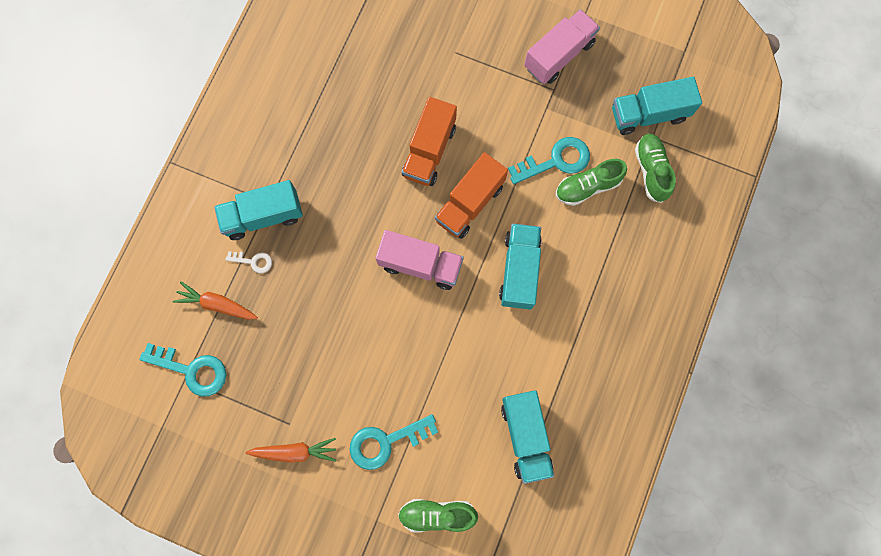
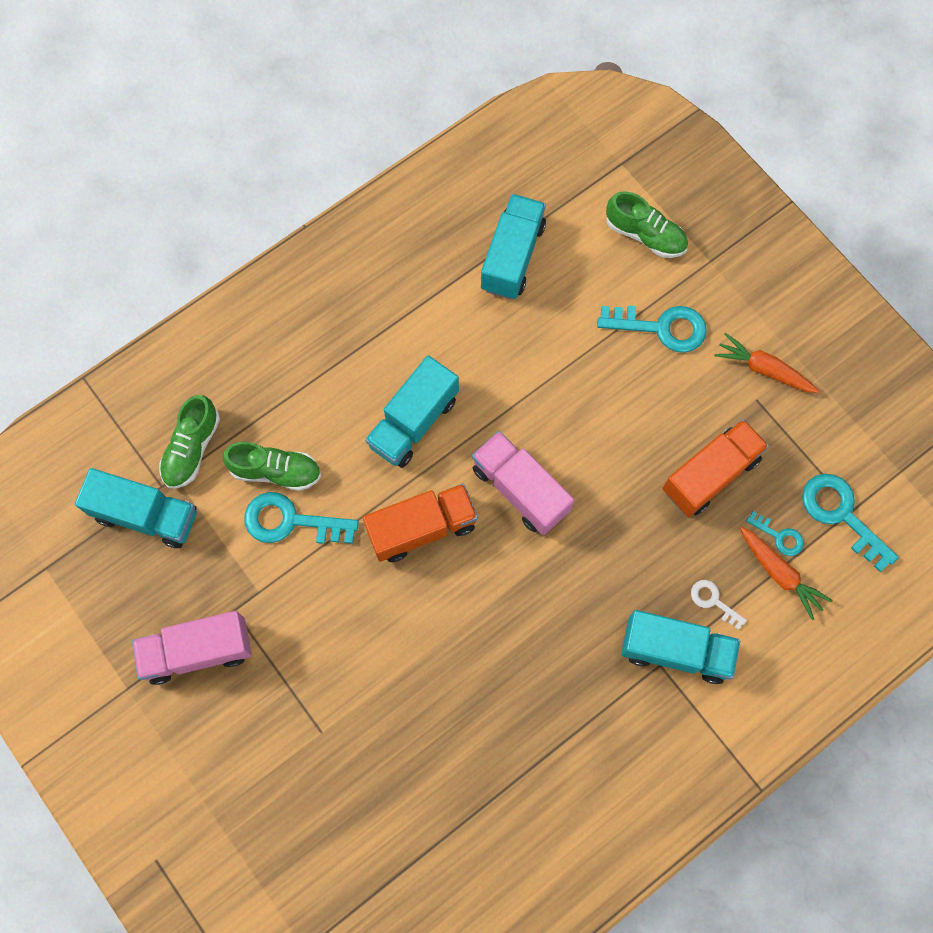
camera: 150 degrees left, 5 degrees down
(229, 330) = (779, 536): none -> turquoise key
(429, 151) = (431, 618): orange truck -> orange truck (710, 475)

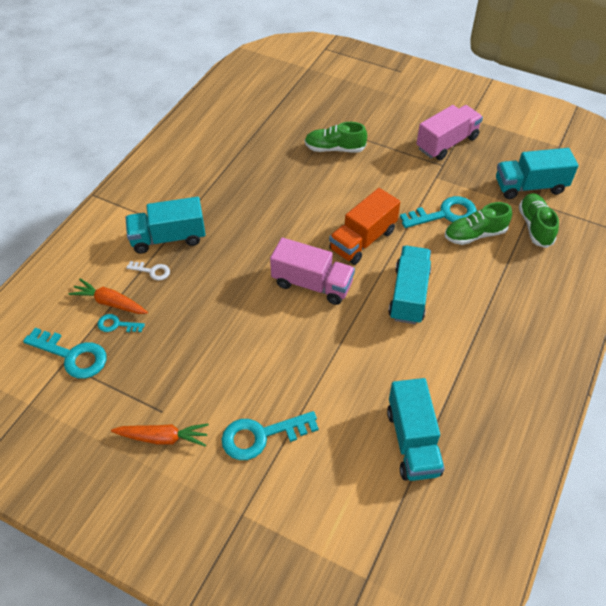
camera: 155 degrees right, 20 degrees down
(645, 235) = (310, 513): green shoe -> green shoe (334, 149)
(710, 475) = (181, 344): orange truck -> none

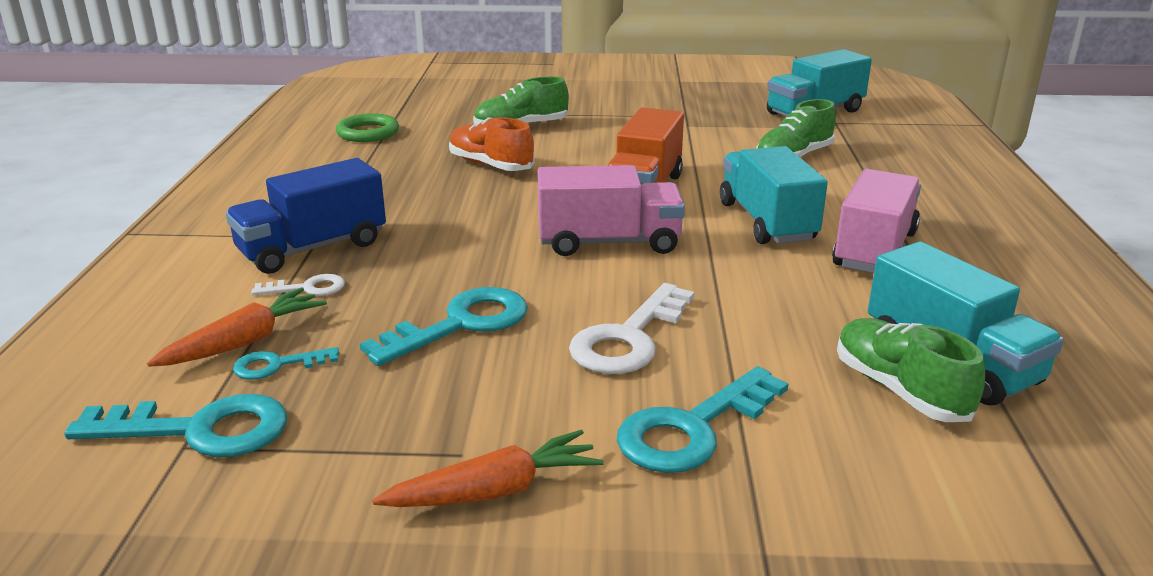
camera: 25 degrees left, 25 degrees down
(110, 303) = (244, 342): orange carrot -> orange carrot turned 135 degrees clockwise
(168, 238) = (312, 248): turquoise truck -> blue truck
(246, 129) = (368, 133): none -> green ring
(273, 365) = (629, 338): none -> white key
(294, 187) = (490, 165): none -> orange shoe
(444, 214) = (734, 149): turquoise key -> turquoise key (461, 324)
(447, 143) = (672, 100): pink truck -> pink truck (874, 250)
(535, 226) = (860, 138): green shoe -> green shoe (899, 390)

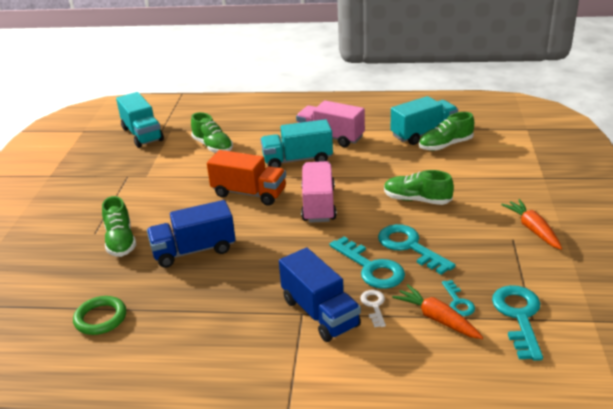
camera: 85 degrees left, 5 degrees up
(490, 165) = (194, 250): orange shoe -> blue truck
(629, 338) = (416, 200): white key -> green shoe
(692, 429) = (481, 187): turquoise key -> turquoise key (371, 268)

